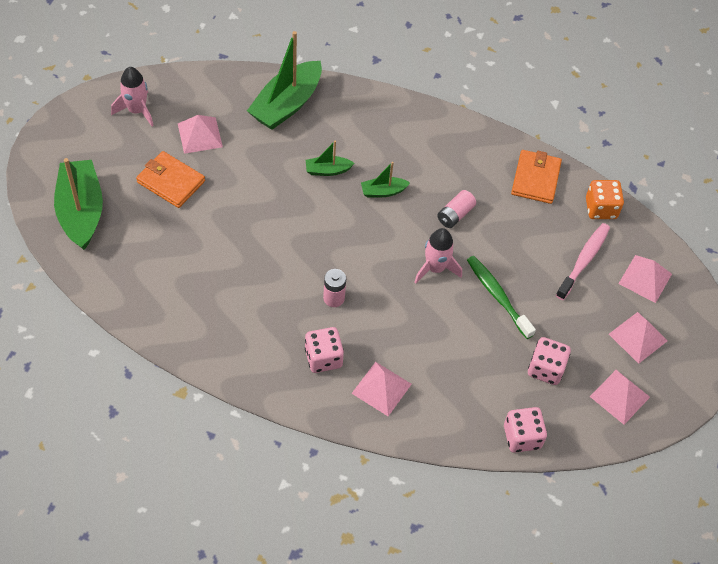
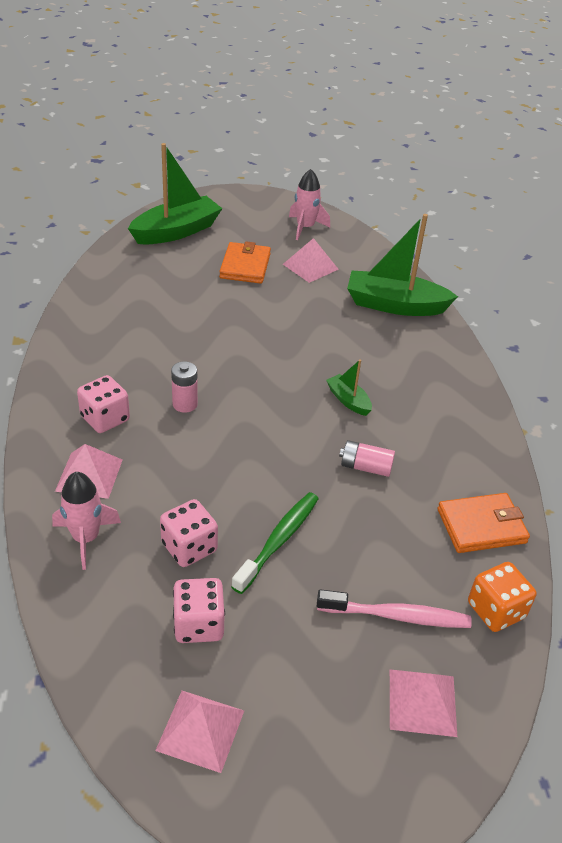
camera: 65 degrees right, 15 degrees down
(327, 170) = (340, 354): green boat -> none
(435, 268) = (279, 472): pink rocket -> pink rocket (86, 538)
(522, 437) = (81, 629): pink dice -> pink dice (189, 547)
(637, 337) = (315, 723): pink pyramid -> none

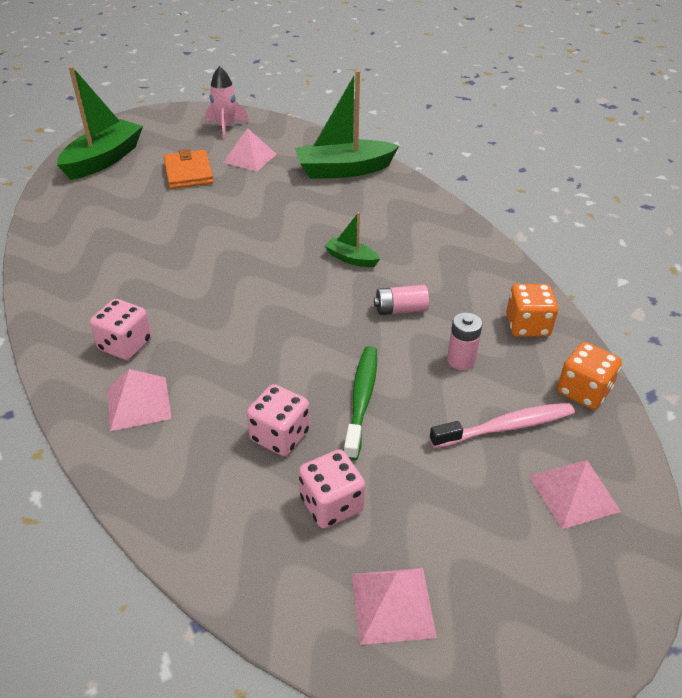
camera: 20 degrees left, 0 degrees up
(86, 538) = (169, 464): pink rocket -> none
(185, 404) = (200, 307): pink battery -> pink battery (461, 360)
(481, 526) = (527, 326): orange wallet -> orange dice

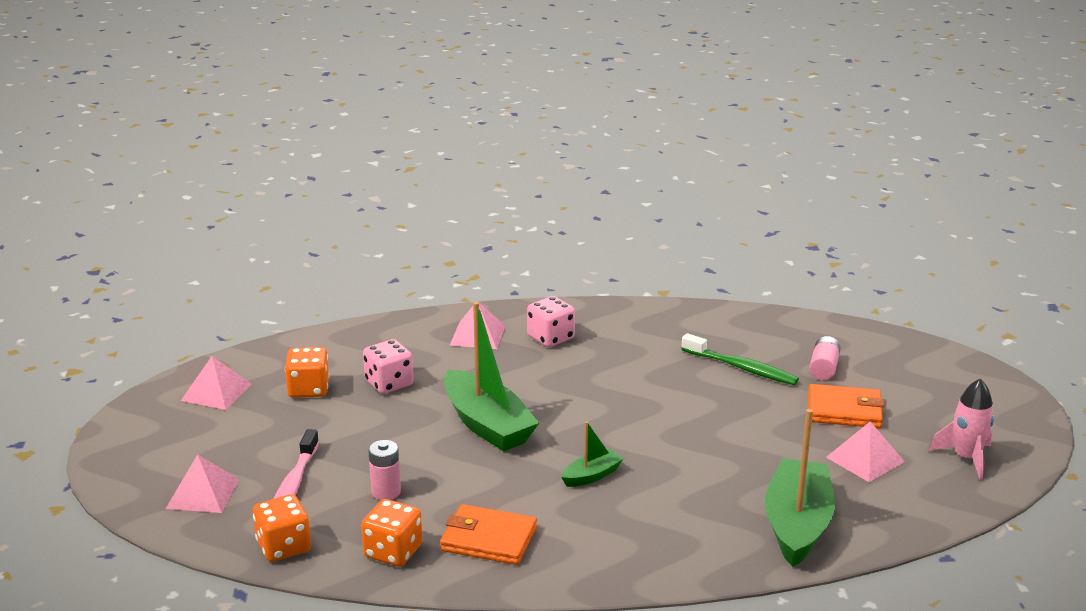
camera: 115 degrees right, 15 degrees down
(104, 160) = (902, 363): green boat -> green boat (487, 425)
(331, 504) = (308, 389): pink dice -> orange dice
(362, 399) = (390, 427): green toothbrush -> green toothbrush (742, 368)
(400, 309) = (484, 481): pink battery -> pink battery (824, 368)
(469, 284) = (488, 539): none -> orange wallet

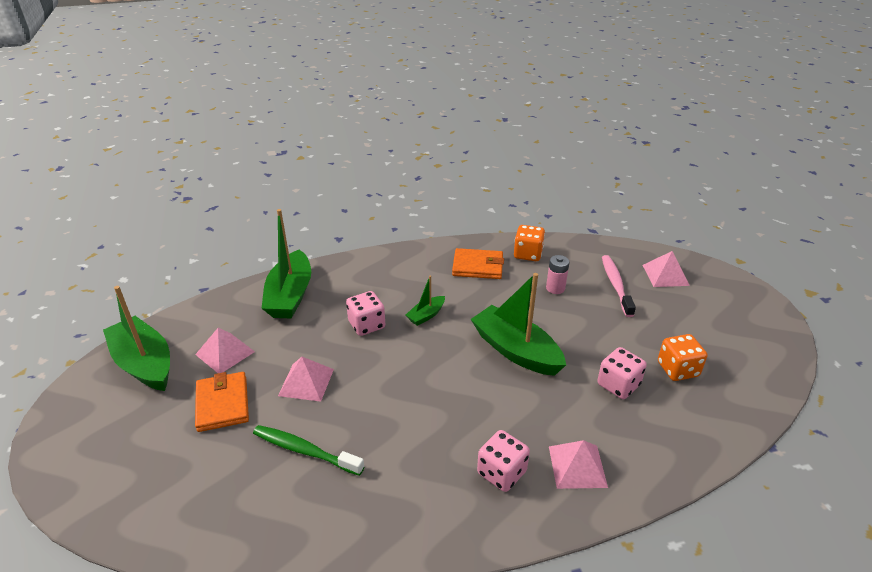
camera: 170 degrees right, 10 degrees up
(216, 392) = (746, 357): pink pyramid -> pink pyramid (306, 382)
(284, 547) = (589, 250): orange dice -> none
(677, 472) = (366, 325): none -> pink dice
(824, 368) = (222, 462): pink battery -> none
(844, 410) = (222, 404): orange wallet -> orange wallet turned 75 degrees clockwise
(966, 458) = (144, 363): pink rocket -> green boat

